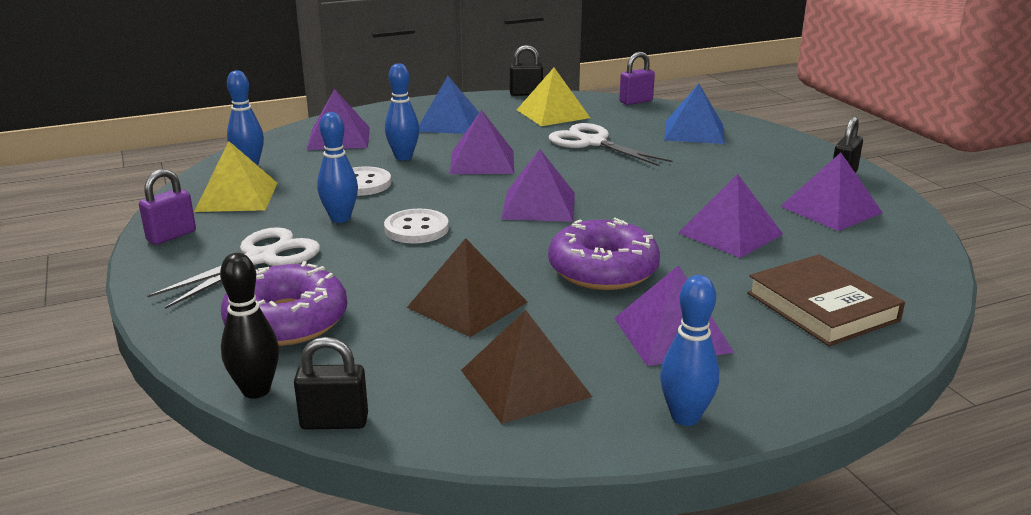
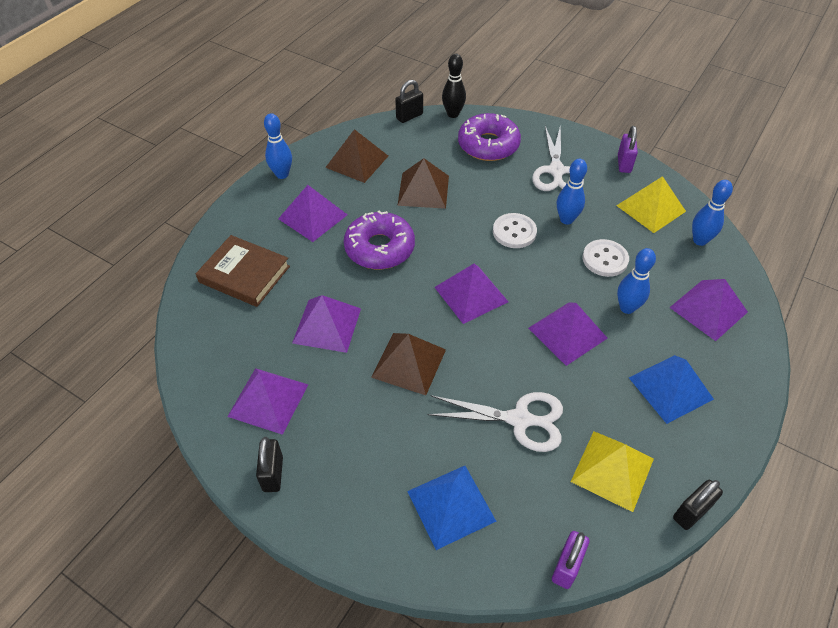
camera: 145 degrees right, 25 degrees up
(659, 189) = (409, 363): none -> brown pyramid

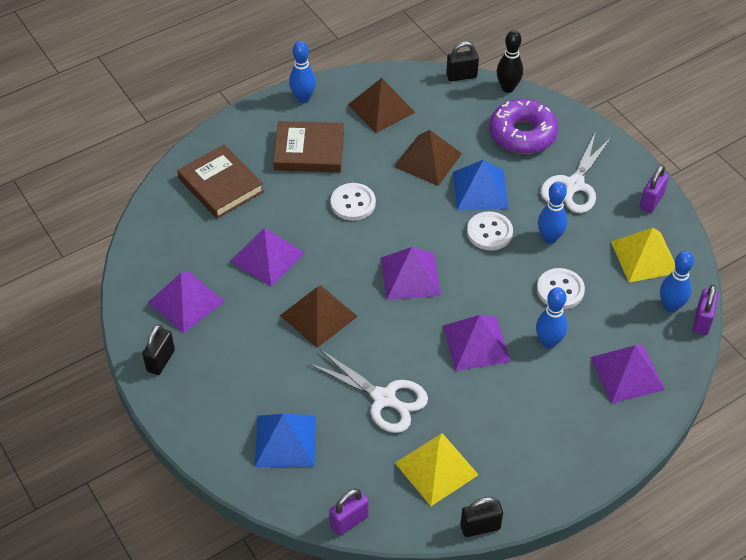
camera: 25 degrees right, 0 degrees up
(313, 216) = (309, 151): purple pyramid -> brown book
(379, 248) = (353, 203): purple donut -> white button
(670, 388) = (537, 426): blue pyramid -> blue pyramid (480, 190)
(732, 243) = (702, 321): none -> purple padlock

